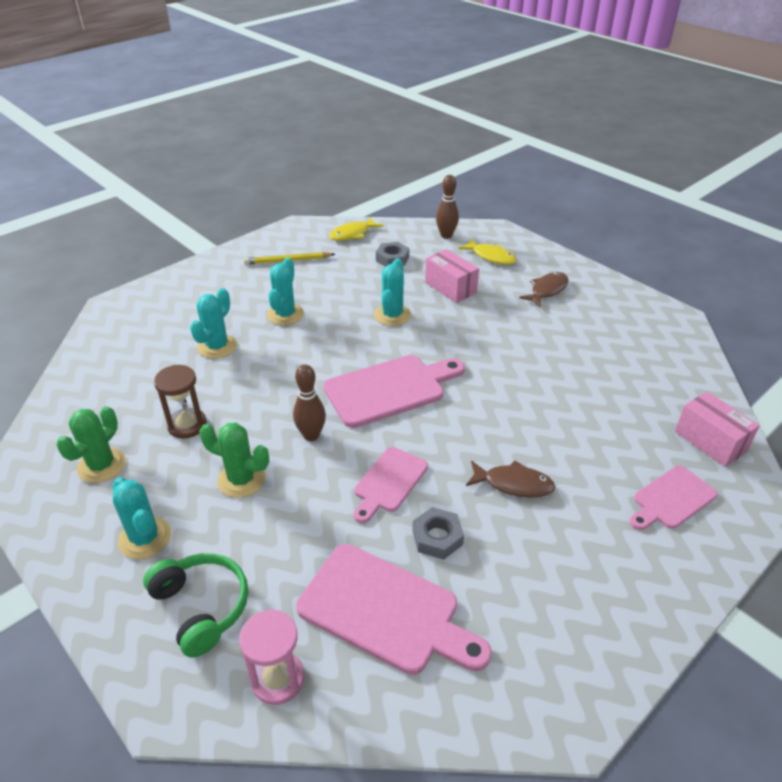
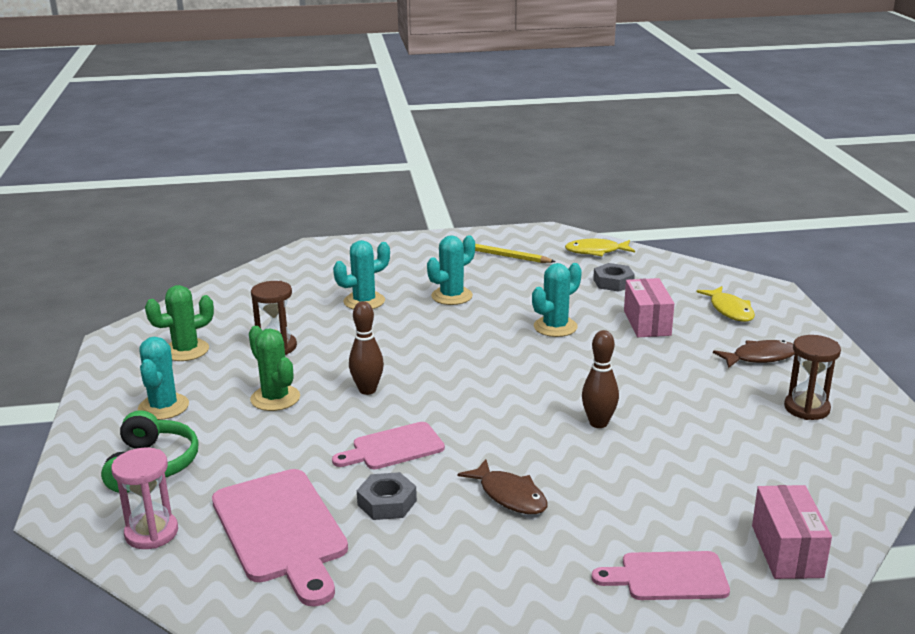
camera: 35 degrees right, 15 degrees down
(389, 389) = (480, 382): pink cutting board -> none
(446, 235) = (700, 279): brown bowling pin -> brown bowling pin (598, 423)
(612, 321) = (806, 408): none -> brown hourglass

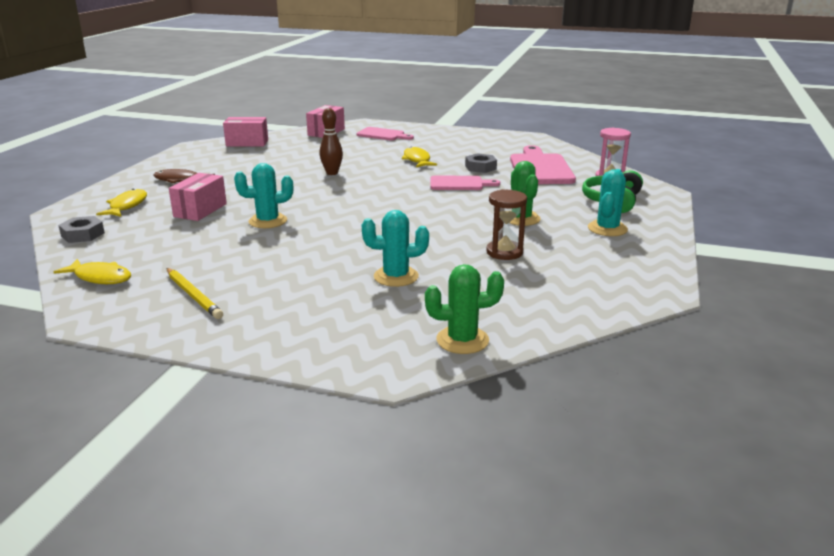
camera: 155 degrees left, 0 degrees up
(186, 350) = (589, 266): green cactus -> green cactus (462, 340)
(367, 390) = (452, 211): brown bowling pin -> none
(452, 296) = (310, 263): turquoise cactus -> none
(509, 495) = (417, 160): brown fish -> yellow fish
(613, 282) = (156, 243): grey nut -> grey nut (83, 234)
(806, 408) = (214, 159): brown hourglass -> none
(848, 466) = (247, 143): none -> pink box

